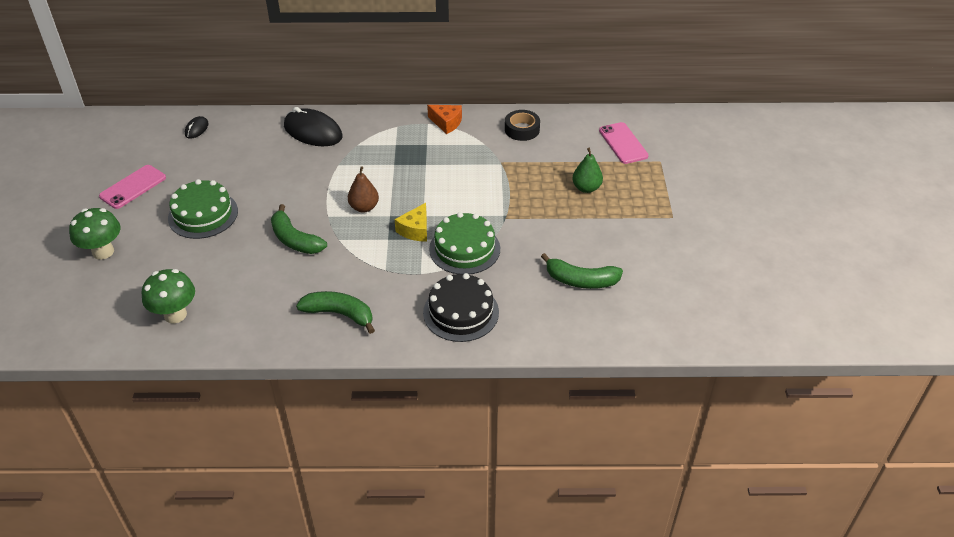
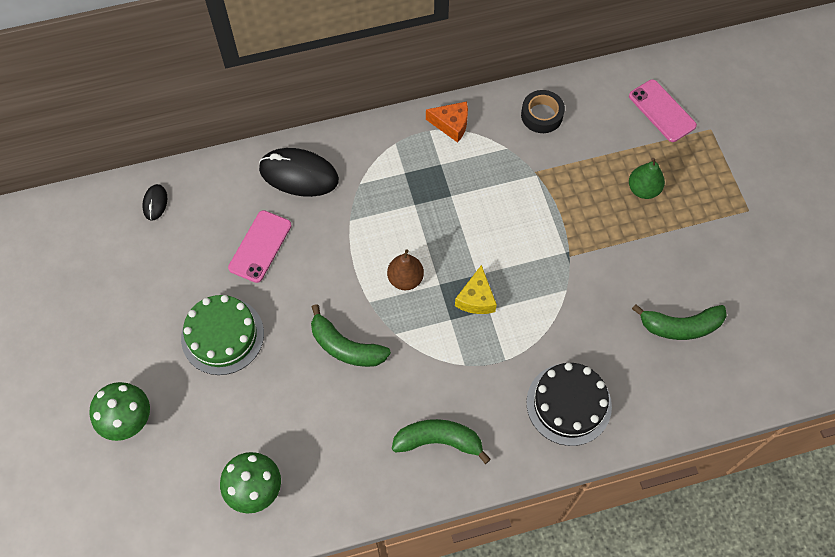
camera: 15 degrees left, 20 degrees up
(133, 187) = (119, 314): pink phone -> pink phone (260, 246)
(464, 249) = (540, 312): green cake -> none

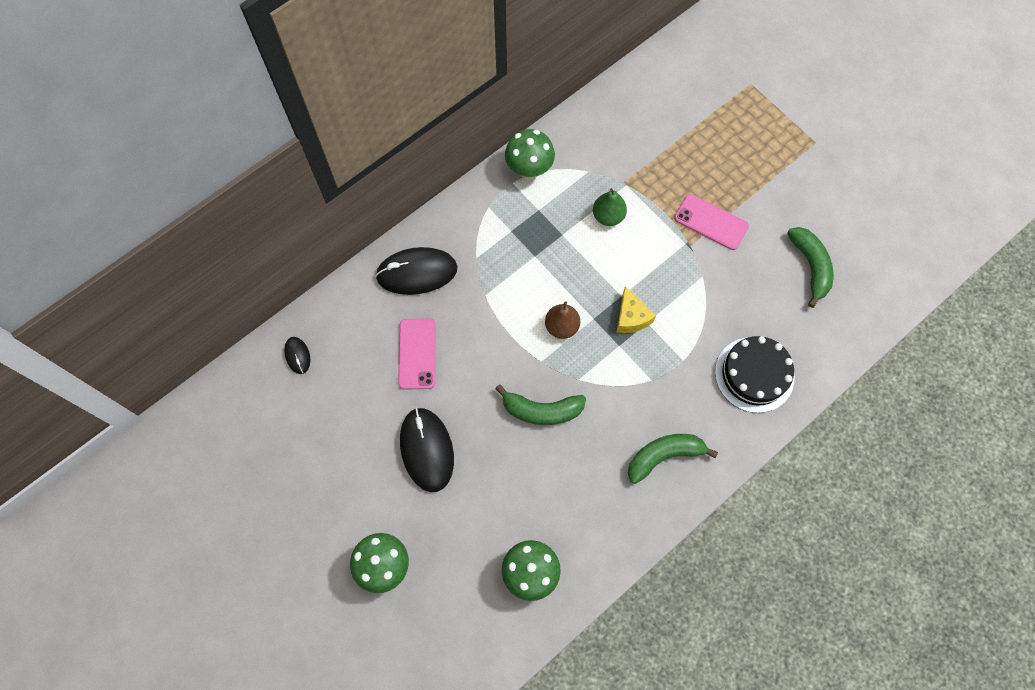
camera: 25 degrees left, 5 degrees up
(222, 335) = (427, 450): green cake -> black mouse
(451, 125) = (529, 170): orange cheese -> green mushroom
(541, 115) = (603, 129): black tape -> none
(643, 189) = (721, 160): green pear -> green pear (608, 216)
(662, 111) = (702, 83): pink phone -> pink phone (711, 222)
(680, 326) = (810, 267): green banana -> green banana turned 75 degrees counterclockwise

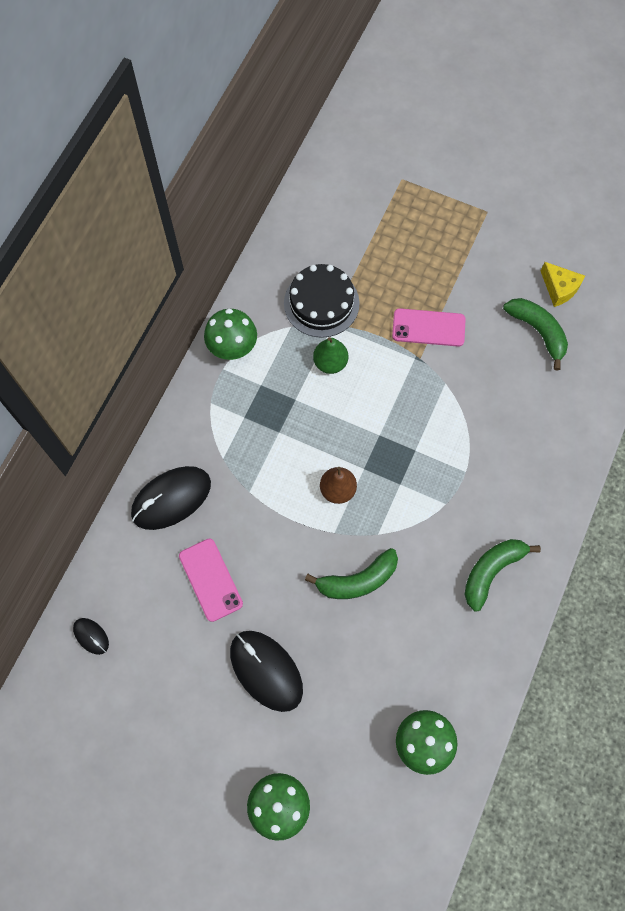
camera: 25 degrees left, 0 degrees up
(631, 317) = (398, 451): yellow cheese -> yellow cheese (559, 288)
(754, 374) = (536, 456): black cake -> black cake (321, 303)

